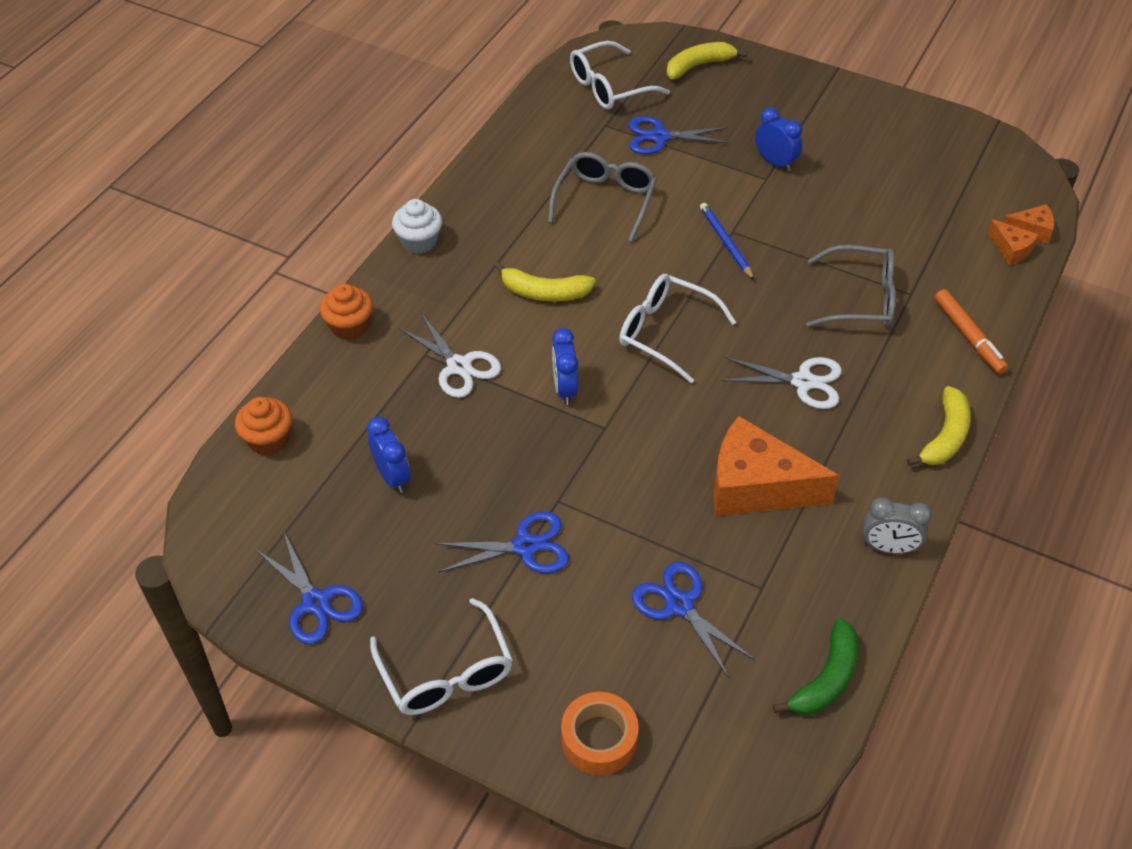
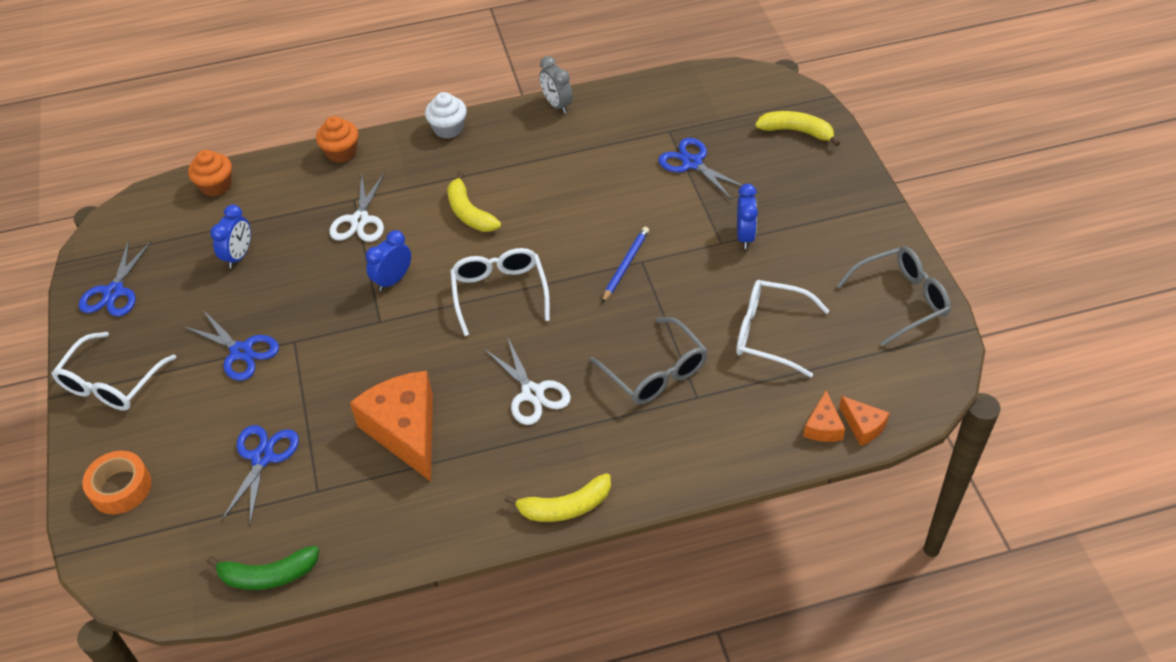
camera: 50 degrees right, 0 degrees up
(605, 201) = (591, 181): grey glasses -> grey glasses (900, 300)
(609, 87) = (711, 106): white glasses -> white glasses (770, 334)
(888, 548) = (420, 539): grey clock -> grey clock (557, 105)
(968, 337) = (689, 459): orange marker -> none

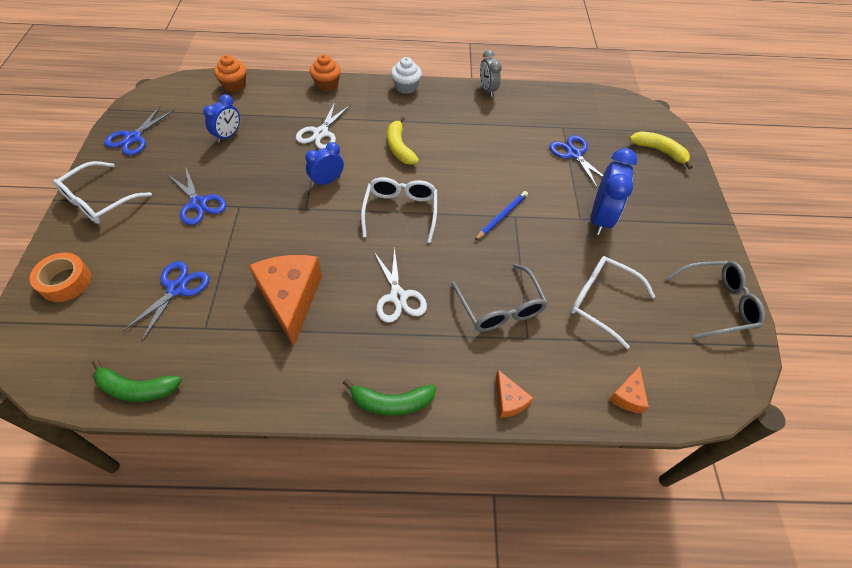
camera: 10 degrees right, 5 degrees up
(565, 507) = (391, 402): yellow banana -> green banana
(745, 236) = (600, 218): blue clock -> blue clock, size x1.64
(863, 426) = (662, 406): orange cheese -> orange cheese (509, 400)

